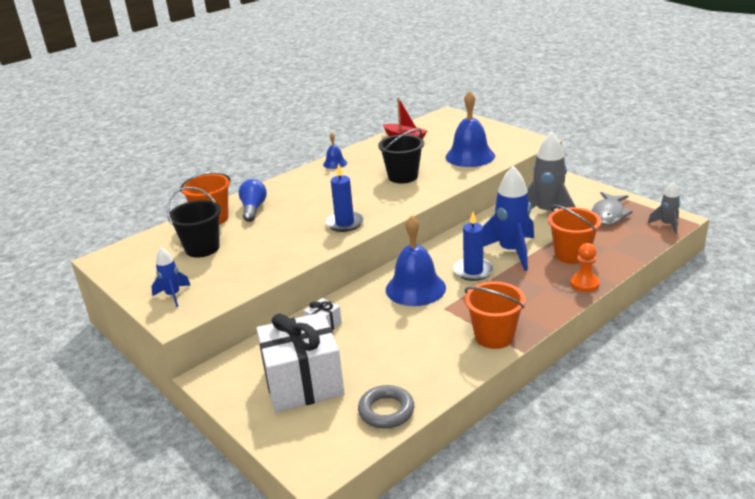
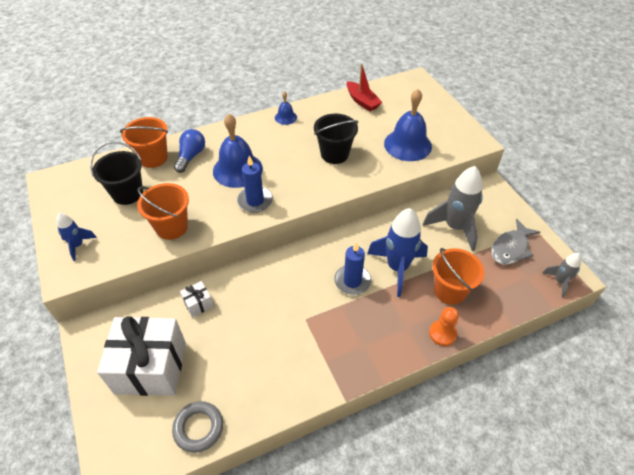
camera: 15 degrees right, 20 degrees up
(415, 288) = (293, 285): blue bell -> blue bell (237, 169)
(494, 336) = (330, 371): orange bucket -> orange bucket (171, 227)

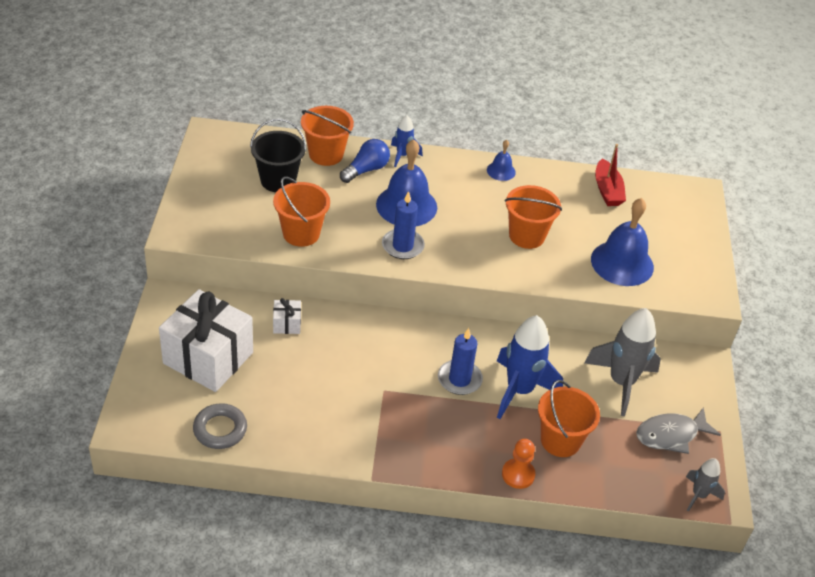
camera: 25 degrees right, 5 degrees down
(78, 245) = (202, 210): blue rocket -> blue rocket (403, 155)
(334, 154) = (526, 236): black bucket -> orange bucket

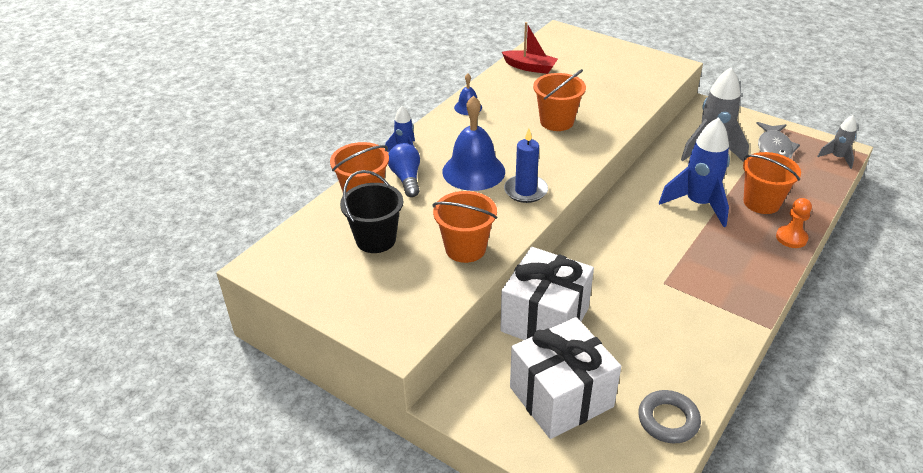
camera: 55 degrees left, 5 degrees down
(287, 324) = (545, 319): white gift -> white gift, size x2.38
(459, 379) = (671, 232): blue candle -> none
(622, 263) = (616, 89): blue bell -> none

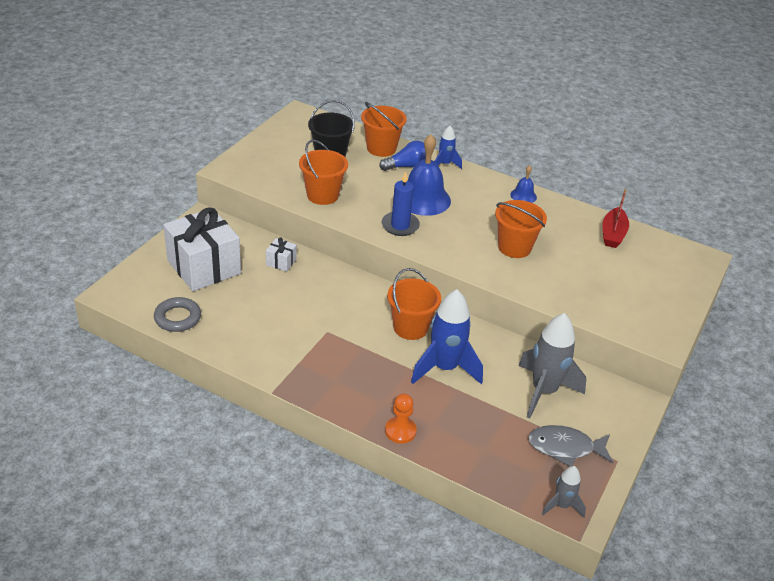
camera: 80 degrees right, 0 degrees up
(545, 319) = (281, 262): white gift -> white gift, size x0.42
(761, 202) = (456, 418): orange bucket -> orange bucket (410, 327)

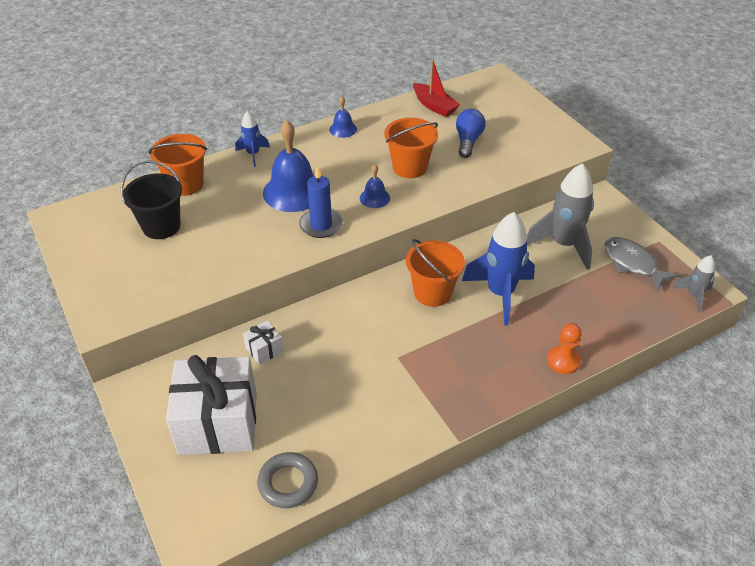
camera: 55 degrees left, 5 degrees up
(322, 195) = (223, 260): orange bucket -> none
(407, 166) = (232, 180): blue light bulb -> blue light bulb (468, 141)
(457, 241) = (374, 198): none -> blue bell
(565, 448) = (632, 263): grey fish -> grey fish turned 105 degrees clockwise

